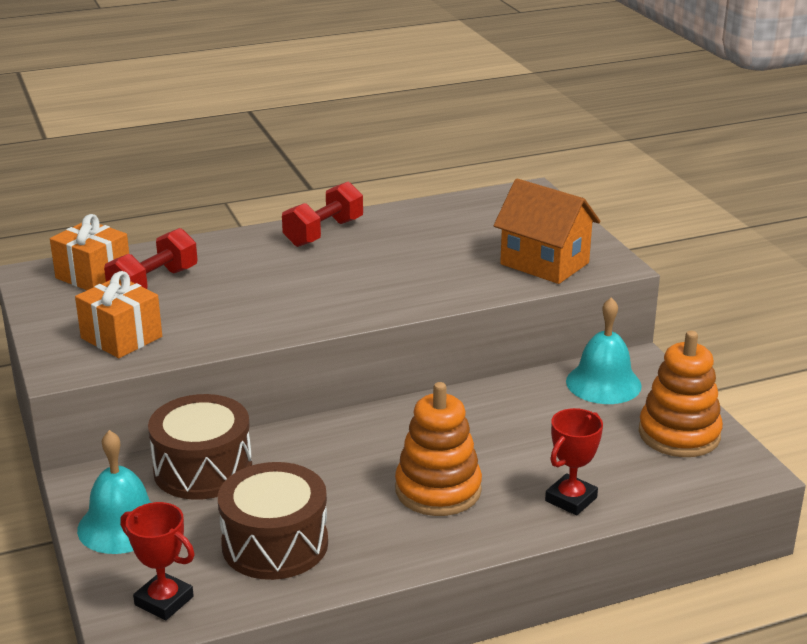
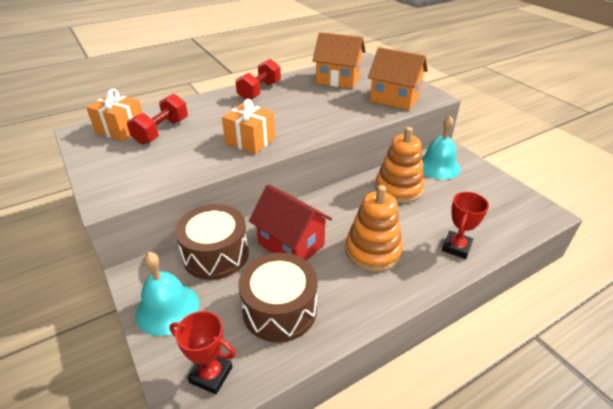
camera: 10 degrees left, 10 degrees up
(121, 337) = (146, 171): orange gift -> orange gift (250, 141)
(317, 468) = (291, 244): none -> red house
(463, 223) = (338, 80): none -> orange house
(679, 434) = (495, 194): orange stacking toy -> orange stacking toy (398, 188)

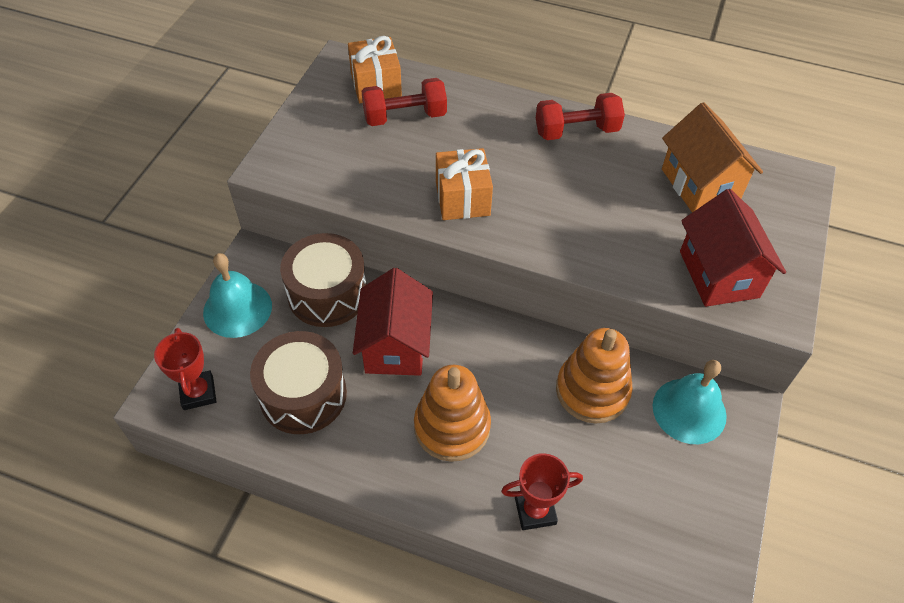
camera: 50 degrees right, 15 degrees up
(394, 99) = (719, 274): orange house -> red house

